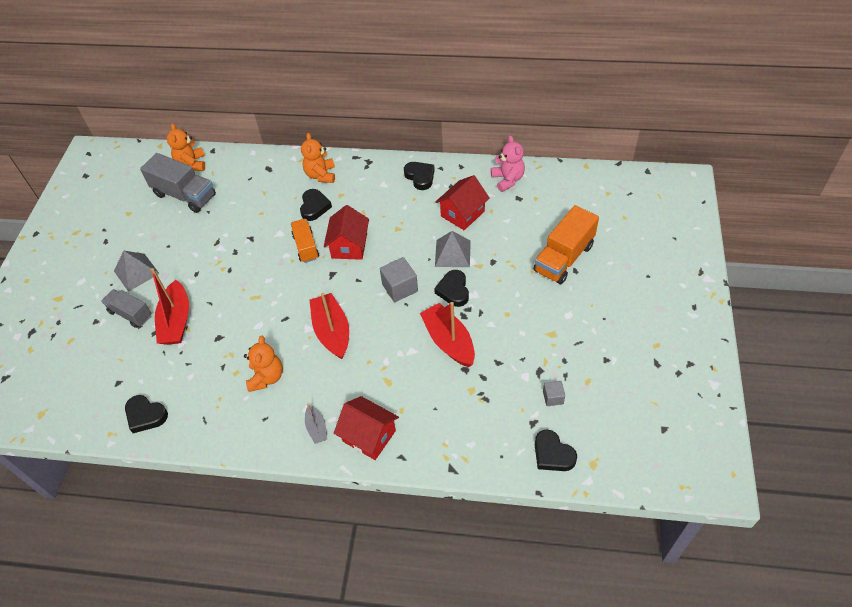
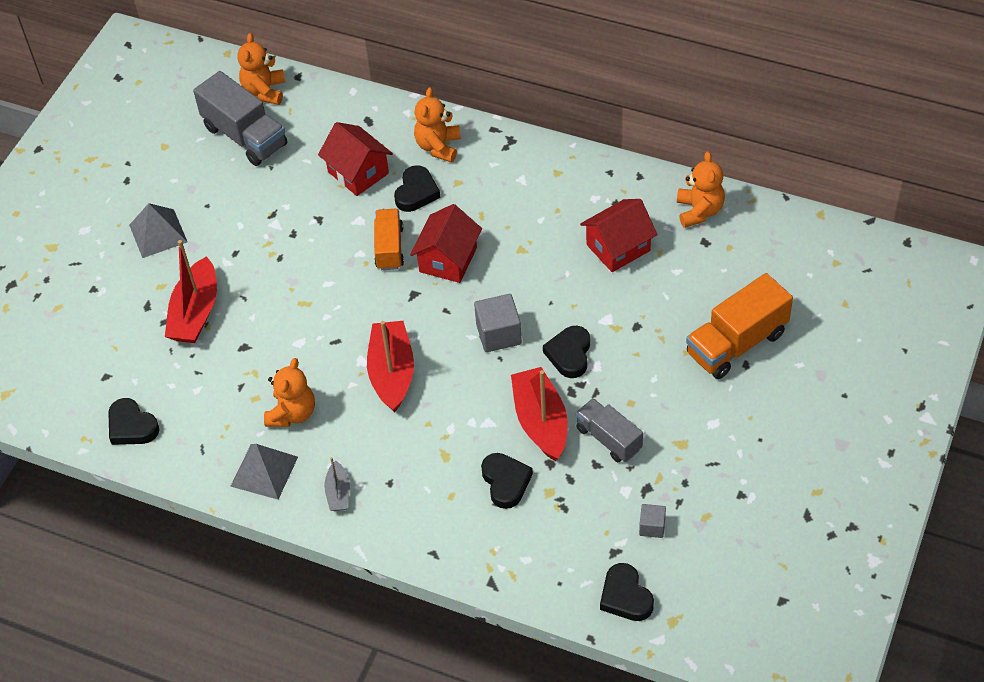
camera: 15 degrees right, 0 degrees up
(130, 314) = (139, 289): grey truck -> grey truck (608, 439)
(369, 436) = (401, 518): red house -> red house (358, 172)
(420, 177) = (576, 180): black heart -> black heart (506, 482)
(452, 253) = (585, 302): grey pyramid -> grey pyramid (264, 471)
(507, 180) = (699, 211): pink teddy bear -> orange teddy bear

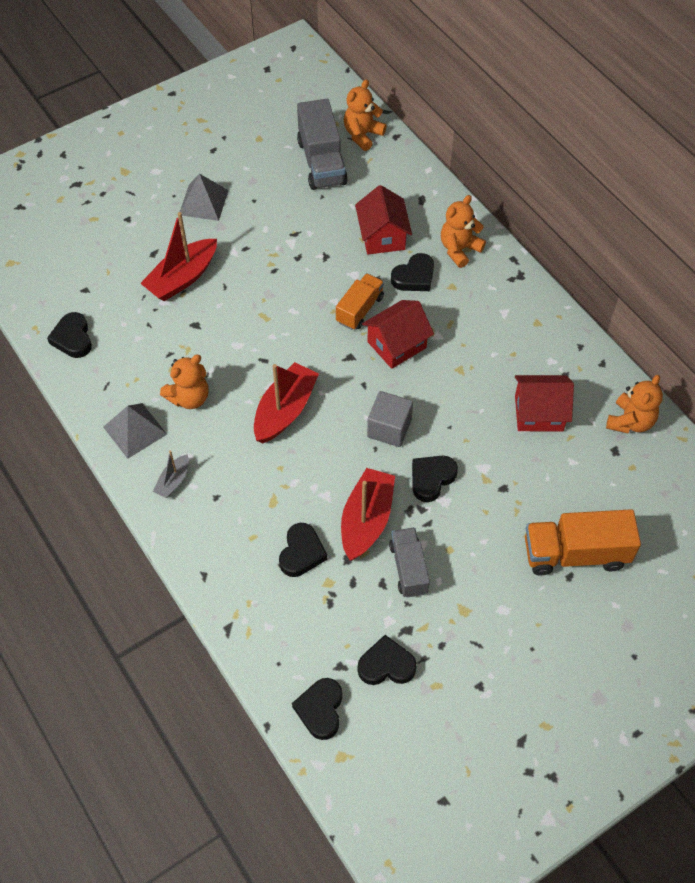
camera: 30 degrees right, 5 degrees up
(652, 526) = (386, 665): grey cube -> black heart

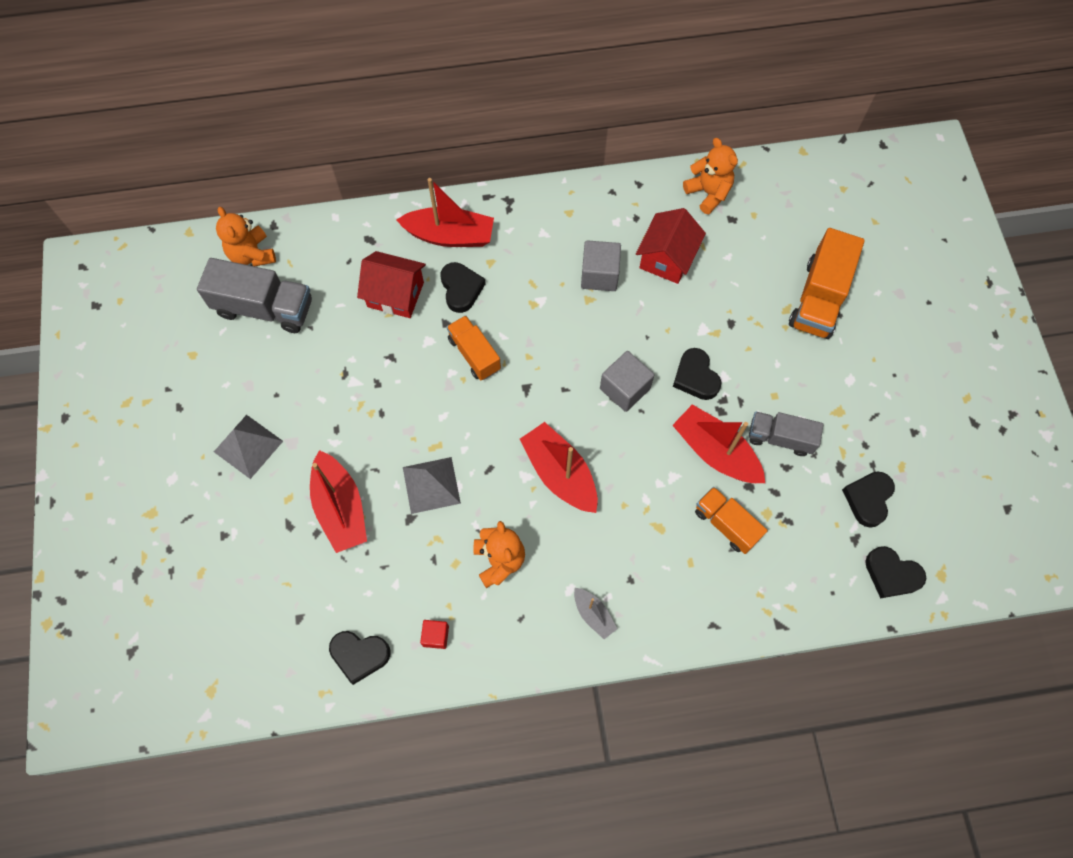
camera: 65 degrees left, 10 degrees up
(108, 380) = (436, 636): none -> red cube
(135, 430) = (514, 631): grey pyramid -> grey pyramid (431, 485)
(301, 553) = (726, 524): black heart -> orange truck
(396, 345) = (533, 340): red house -> none
(459, 249) = (450, 236): orange teddy bear -> red boat
(489, 368) = (599, 275): none -> grey cube

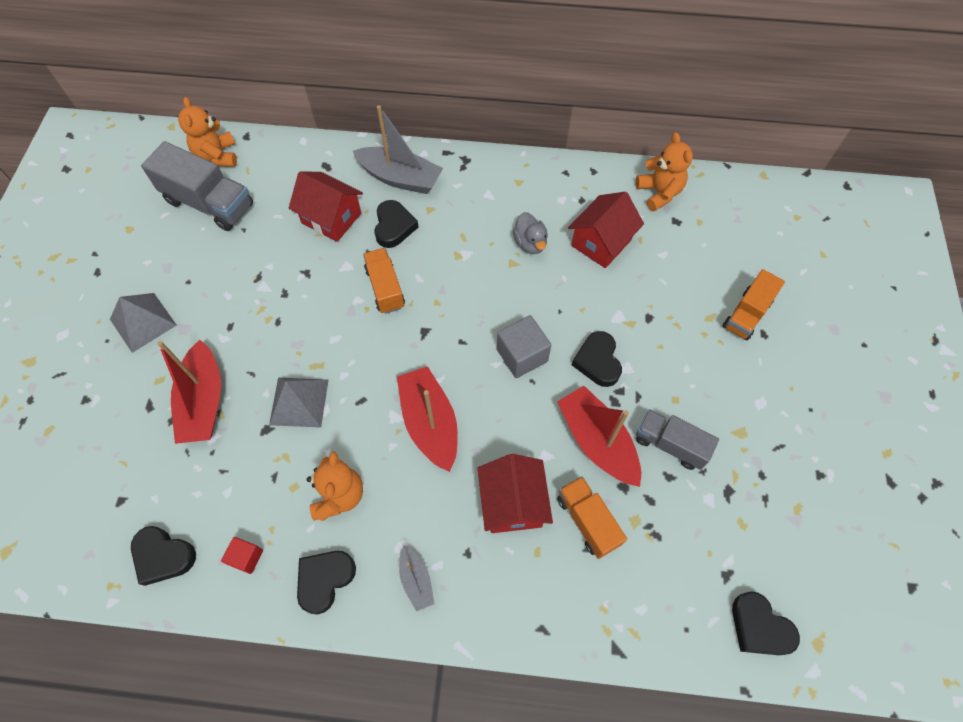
camera: 15 degrees right, 5 degrees down
(450, 236) = (400, 178): red boat -> grey boat
(599, 275) = (530, 243): grey cube -> grey duck
(657, 526) = (512, 503): none -> red house
(819, 298) = (746, 314): orange truck -> orange truck, size x0.64
(868, 499) = (751, 534): black heart -> black heart (325, 580)

